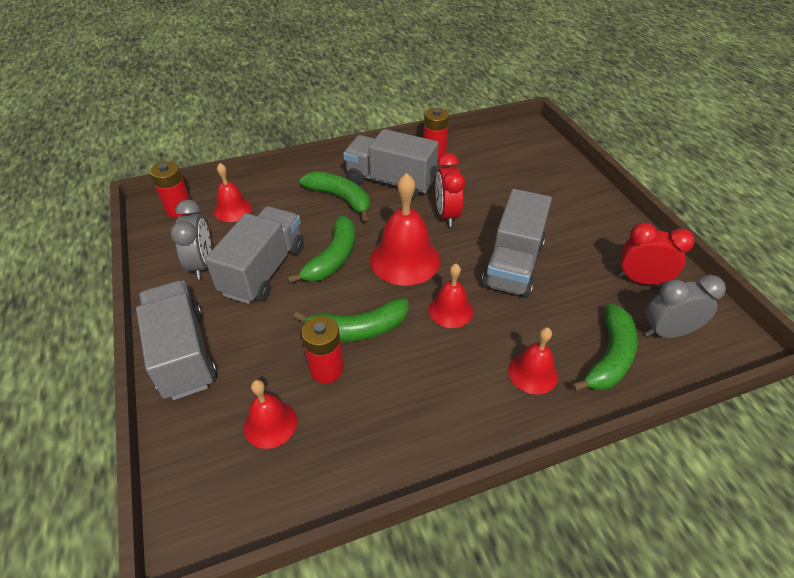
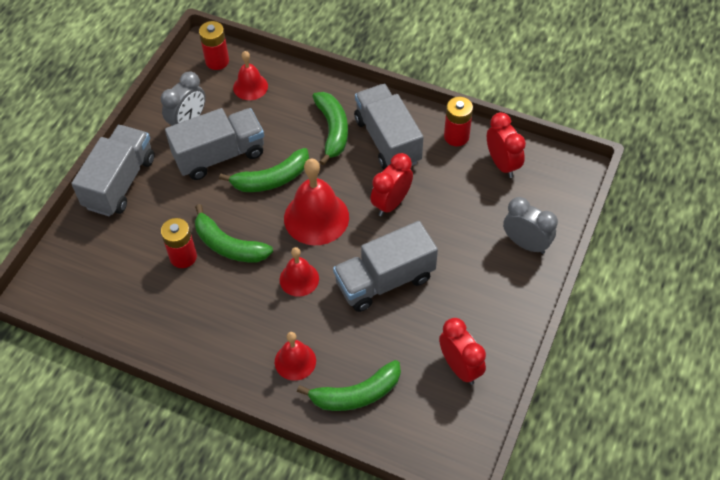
camera: 45 degrees right, 10 degrees up
(270, 424) = (122, 265): red bell -> none
(484, 150) = (502, 164): none -> red clock
(667, 332) = (420, 414): grey clock -> grey clock (525, 244)

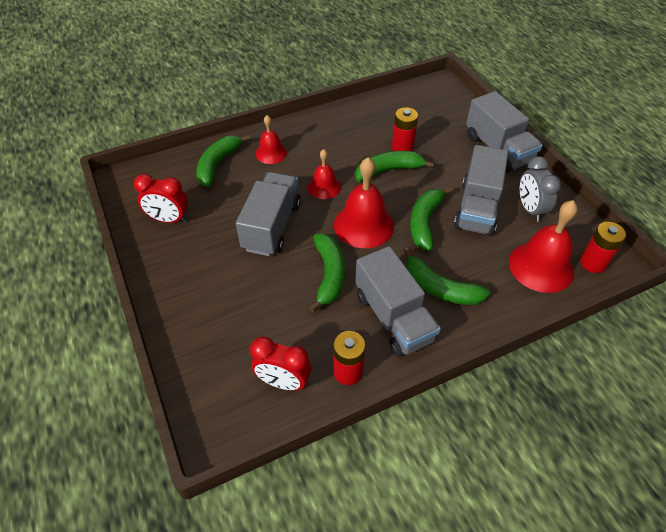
camera: 130 degrees right, 5 degrees down
(250, 86) = (541, 266): red bell -> red bell, size x1.71
(387, 140) = (393, 317): grey truck -> grey truck turned 45 degrees clockwise
(391, 203) = (329, 275): red clock -> green banana
(525, 244) = (198, 330): grey clock -> none

